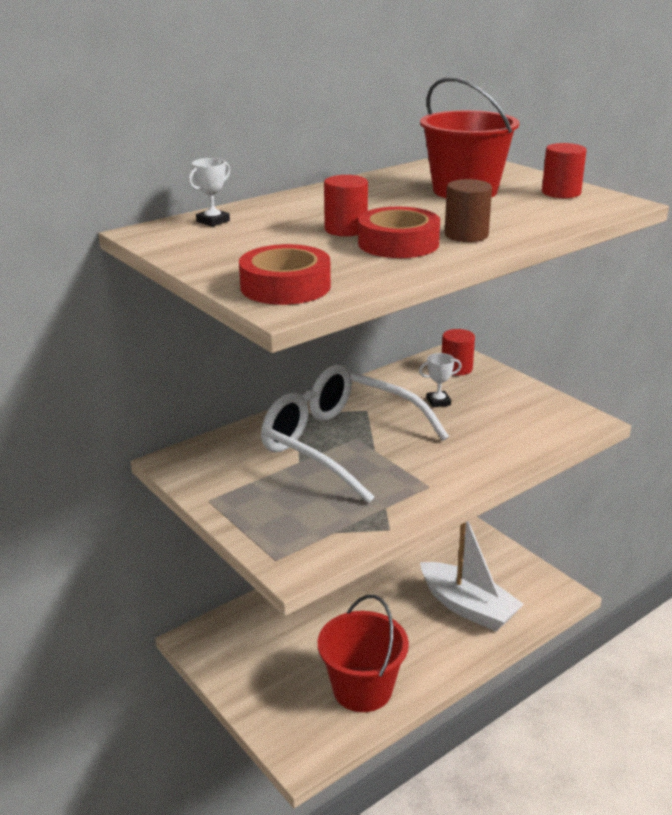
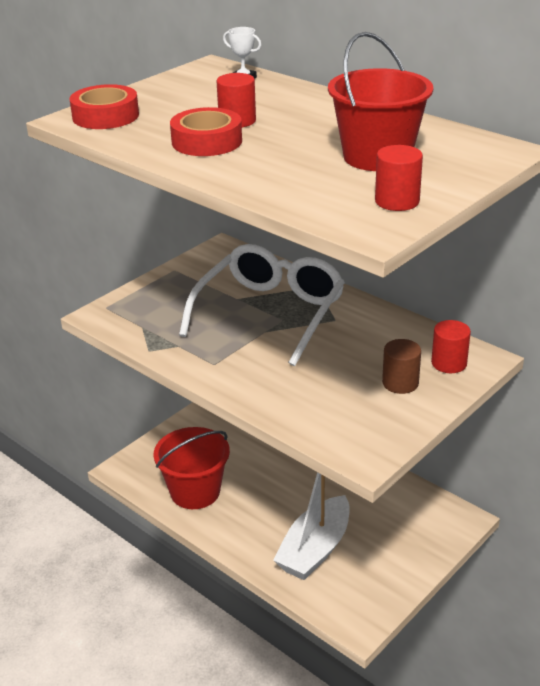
camera: 80 degrees right, 5 degrees up
(438, 402) = (368, 357): white trophy -> none
(466, 235) = (236, 164): brown cylinder -> brown cylinder (400, 383)

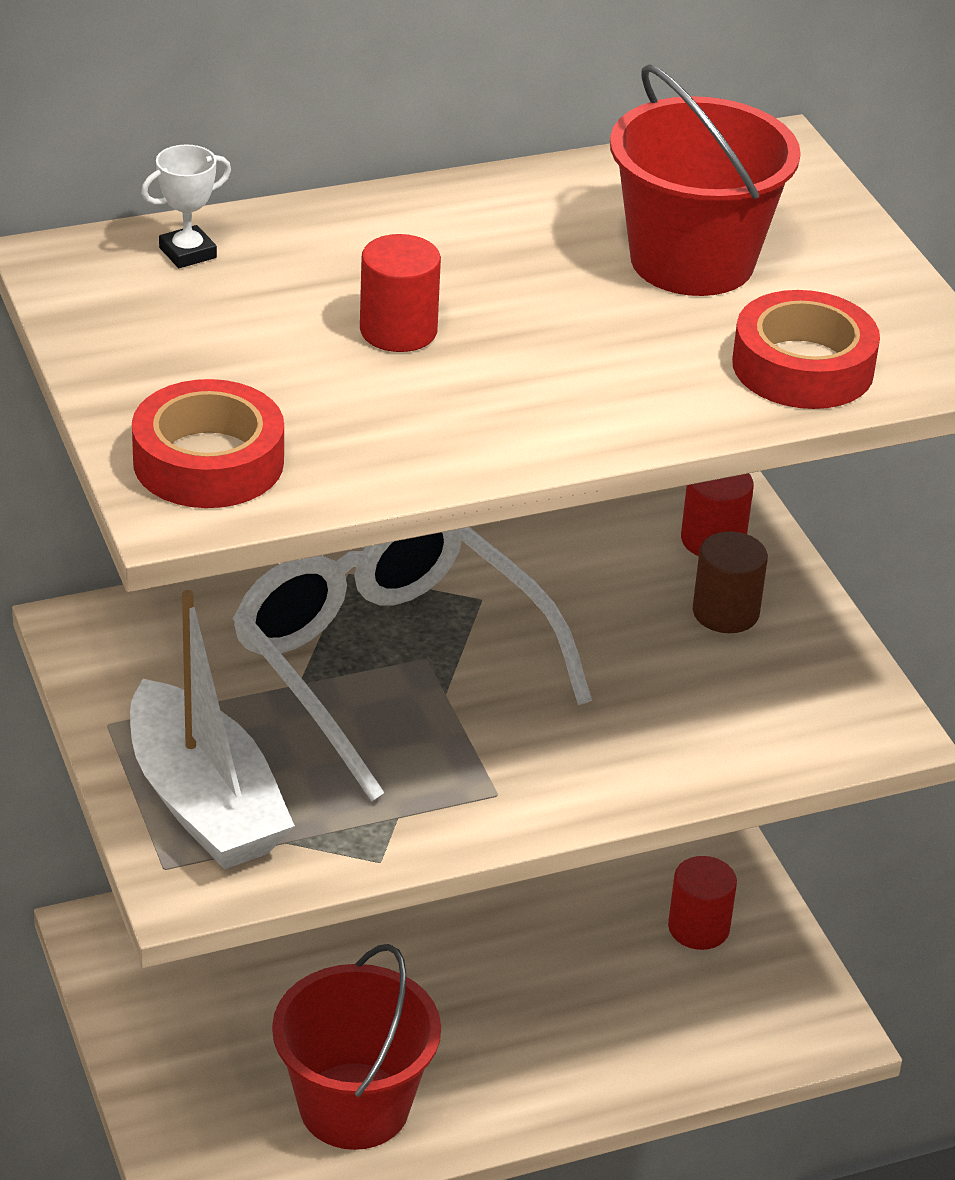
camera: 65 degrees left, 5 degrees up
(207, 141) = (461, 392): red tape -> red tape (803, 366)
(315, 549) = (629, 1007): white boat -> white boat (204, 803)
(397, 201) = (868, 308): red cylinder -> red cylinder (698, 928)

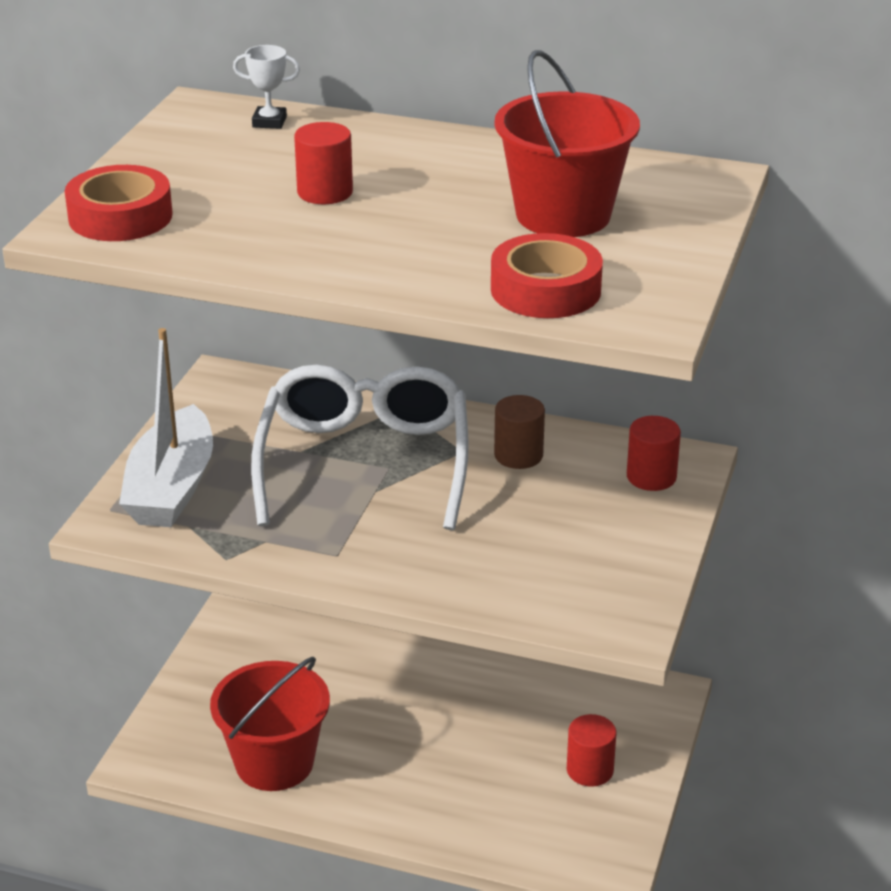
camera: 40 degrees right, 5 degrees down
(725, 612) = (607, 519): brown cylinder -> brown cylinder (518, 455)

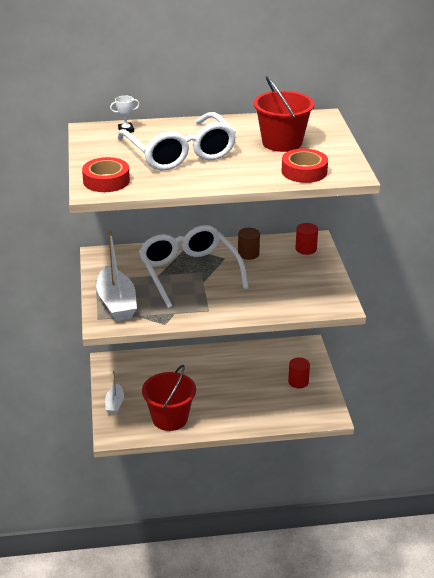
camera: 25 degrees left, 0 degrees up
(192, 698) = (115, 404): none -> white boat
(325, 192) = (180, 153): red cylinder -> white glasses

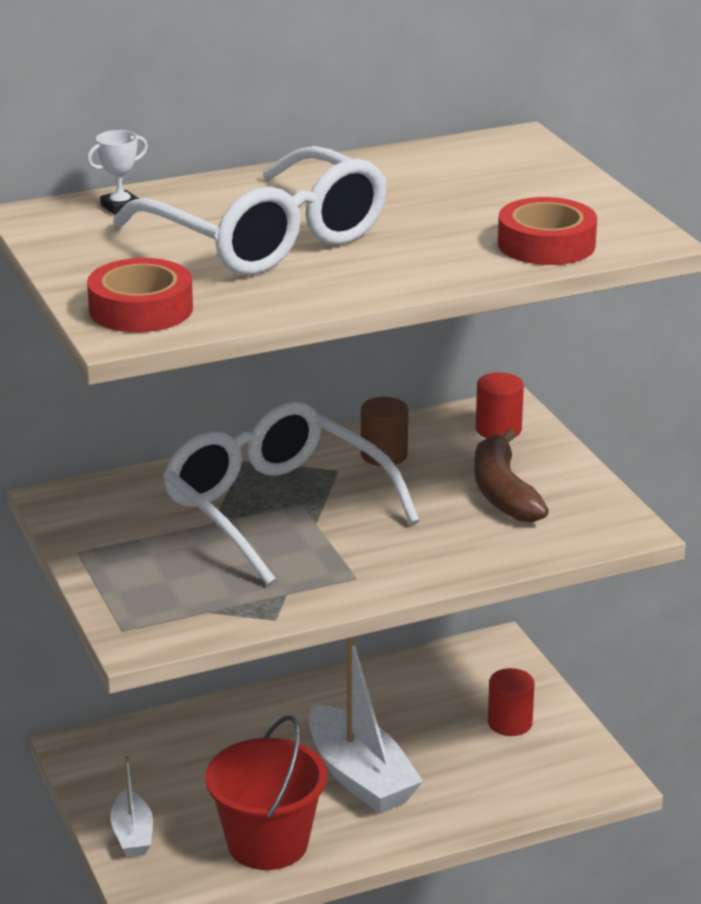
camera: 15 degrees left, 5 degrees down
(117, 303) = (149, 592): white boat -> white boat (360, 777)
(282, 142) = (466, 195): red bucket -> none
(293, 279) = (503, 492): none -> brown banana

